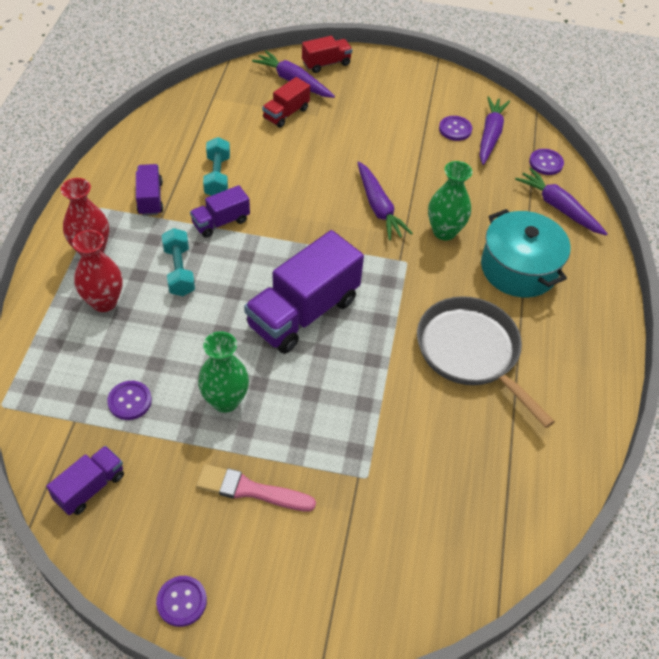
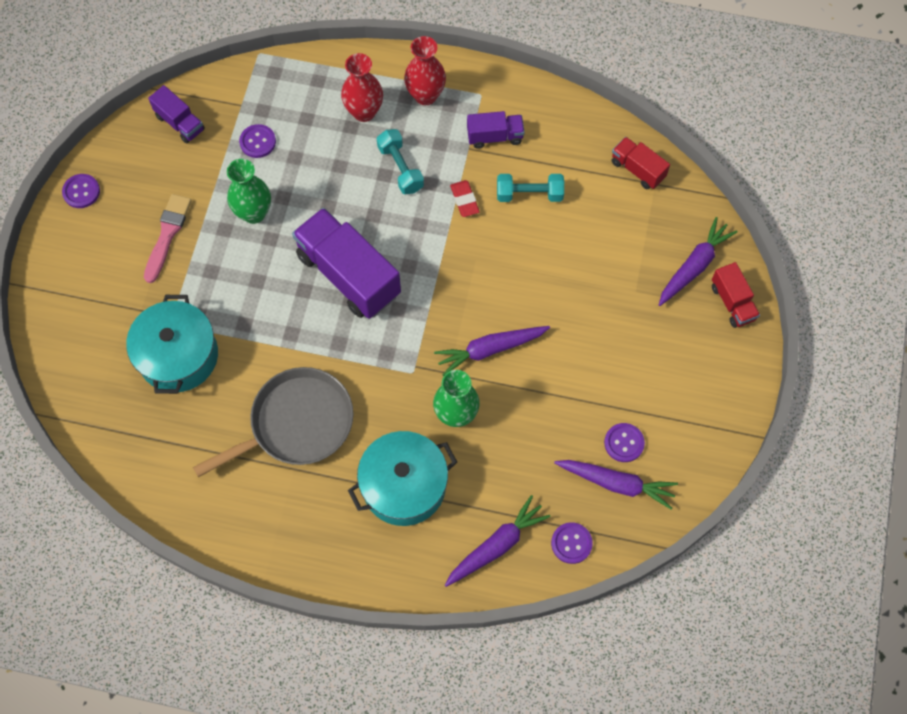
camera: 95 degrees right, 15 degrees up
(179, 271) = (400, 168): turquoise dumbbell -> turquoise dumbbell turned 75 degrees clockwise
(221, 222) = (464, 200): purple truck -> red eraser
(286, 113) = (635, 258): red truck -> red truck (637, 169)
(407, 466) = (178, 356): none -> turquoise pot

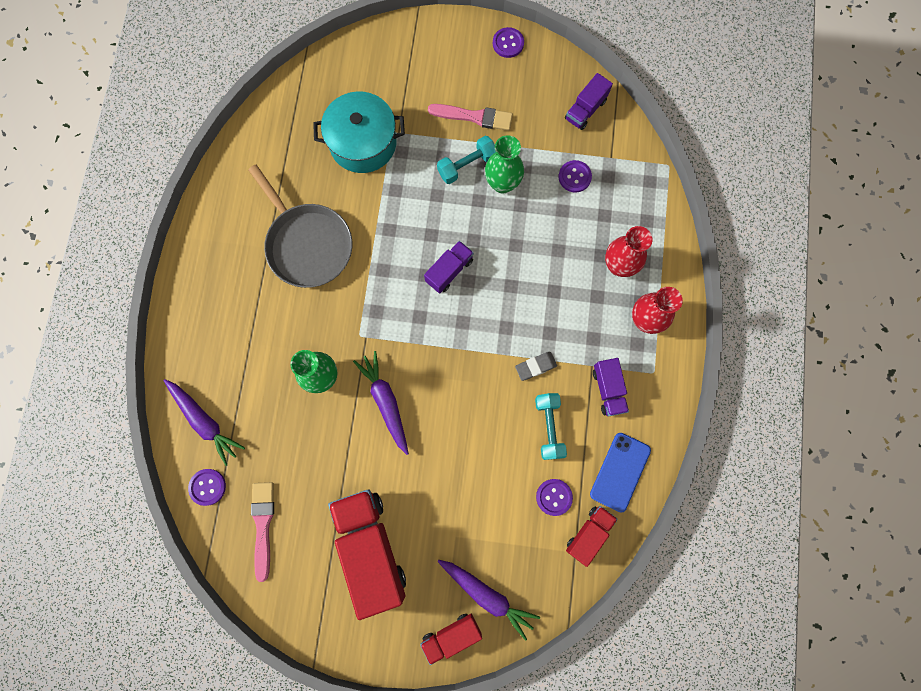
camera: 85 degrees right, 10 degrees up
(348, 275) = (449, 271): purple truck -> purple truck, size x0.51
(400, 168) = (562, 305): turquoise dumbbell -> turquoise dumbbell (467, 165)
(404, 486) = (256, 338): turquoise pot -> none
(464, 200) = (535, 366): red eraser -> grey eraser
(578, 135) = (620, 472): none -> blue phone
(616, 483) = (263, 525): purple carrot -> pink brush
(624, 443) = (302, 531): purple button -> purple button (554, 497)
(644, 374) = (370, 548): none -> red truck

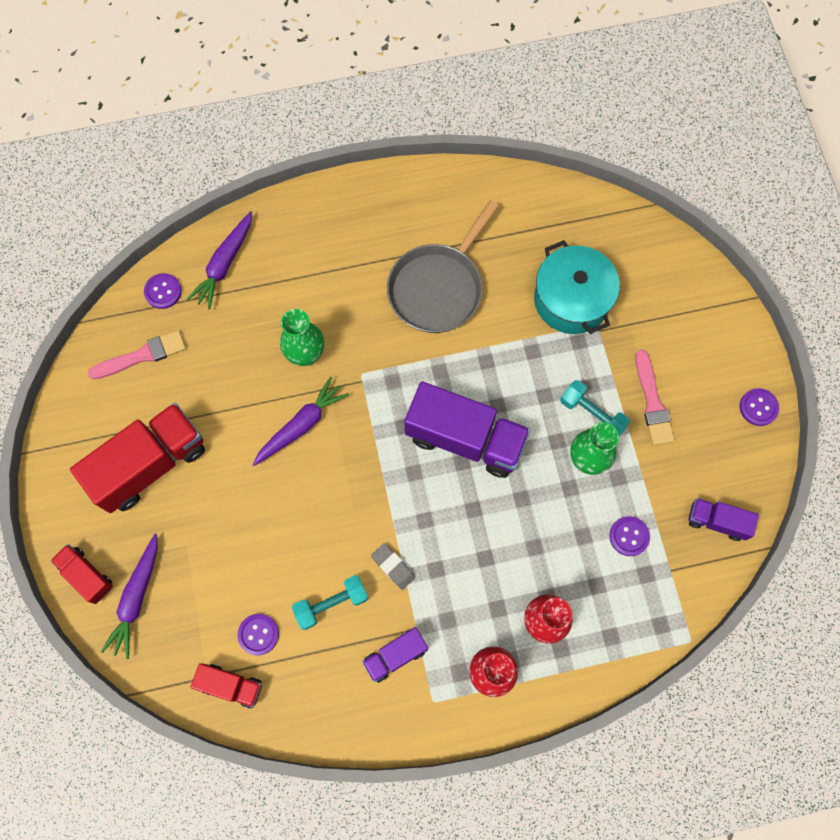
camera: 70 degrees right, 5 degrees down
(449, 271) = (465, 438): purple truck -> purple truck, size x1.95
(620, 472) = (308, 699): blue phone -> none

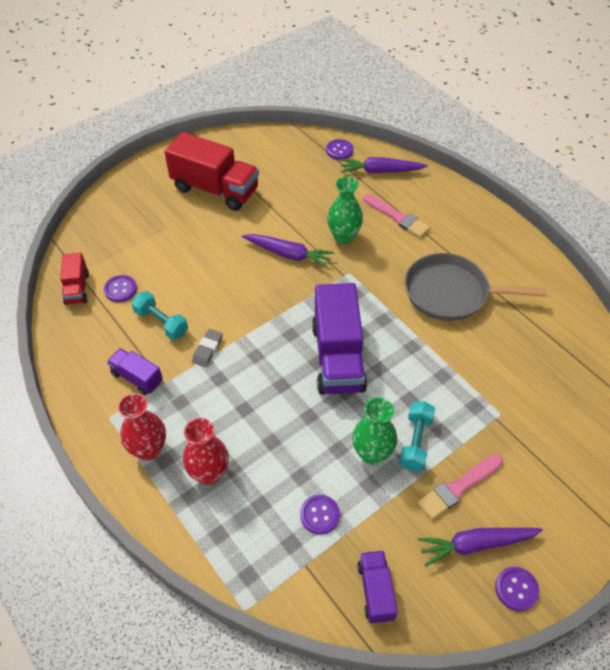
camera: 65 degrees right, 20 degrees down
(87, 575) = (125, 189): red truck -> none
(136, 598) = (119, 217): purple carrot -> purple carrot (475, 544)
(142, 356) = (288, 157): pink brush -> pink brush (397, 217)
(571, 299) = (509, 387): turquoise pot -> none

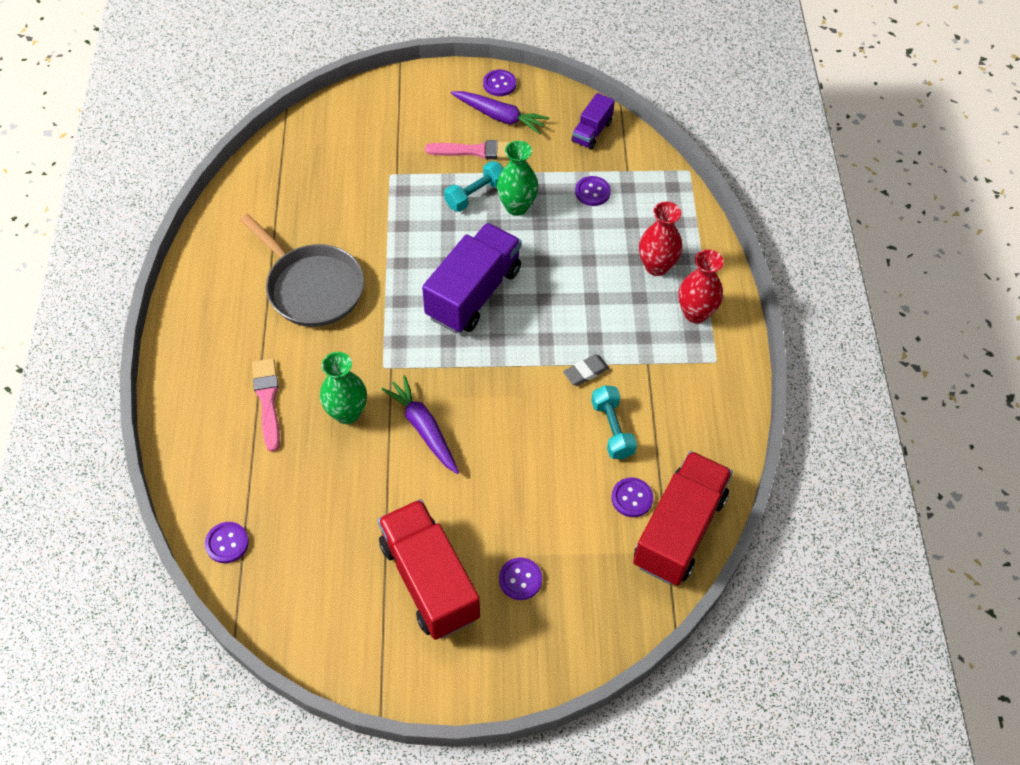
camera: 145 degrees left, 5 degrees up
(77, 288) = (679, 530): red truck -> red truck, size x1.95
(137, 378) = (670, 384): purple truck -> none
(163, 215) = (520, 579): none -> purple button
(380, 171) = (216, 476): purple carrot -> none

